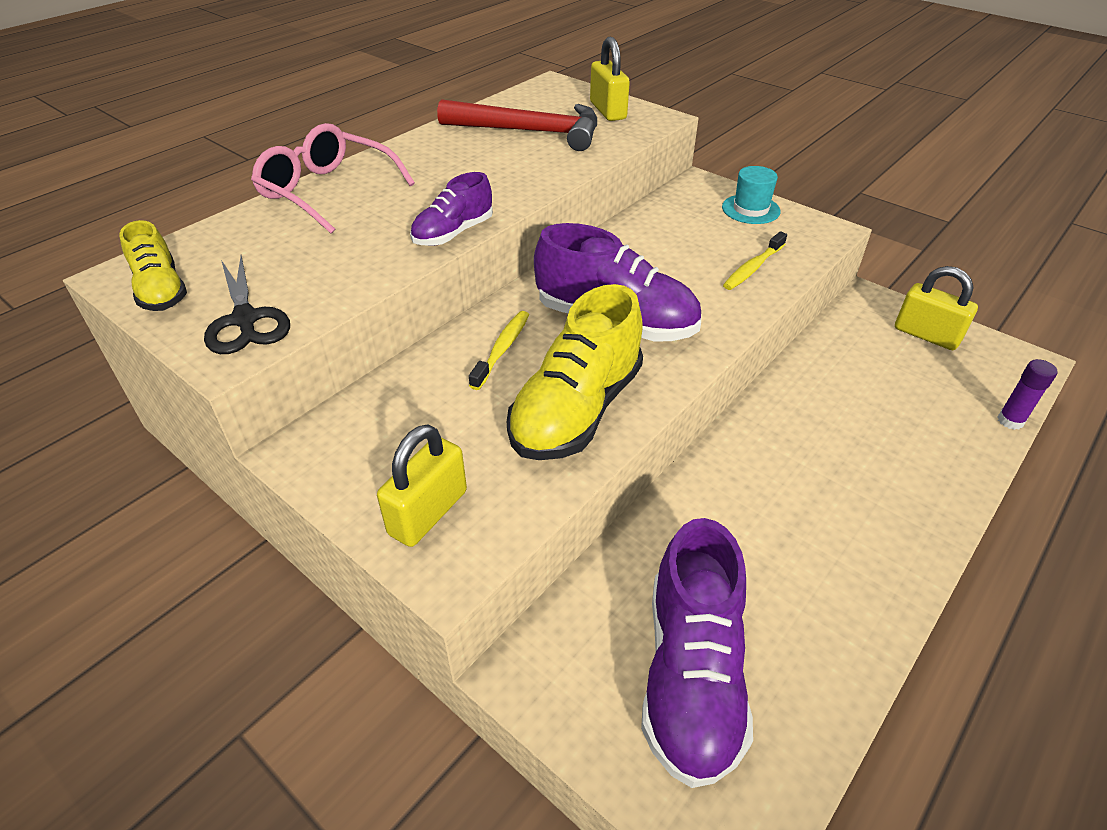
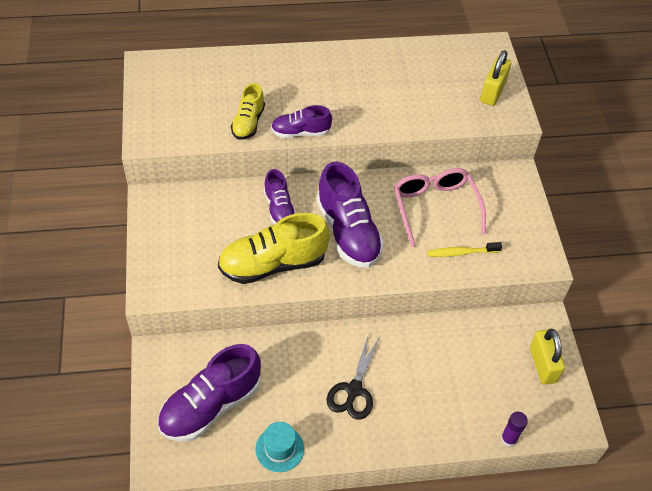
camera: 40 degrees right, 10 degrees up
(161, 291) = (153, 85): yellow shoe -> yellow shoe (248, 122)
(245, 320) = (168, 125): black scissors -> black scissors (354, 390)
(328, 191) = (275, 63): pink glasses -> pink glasses (435, 208)
(428, 512) = (168, 263): yellow padlock -> none
(502, 349) = (279, 208): yellow toothbrush -> purple shoe
(530, 132) = (425, 82): red hammer -> none
(750, 209) = (519, 214): turquoise hat -> turquoise hat (279, 449)

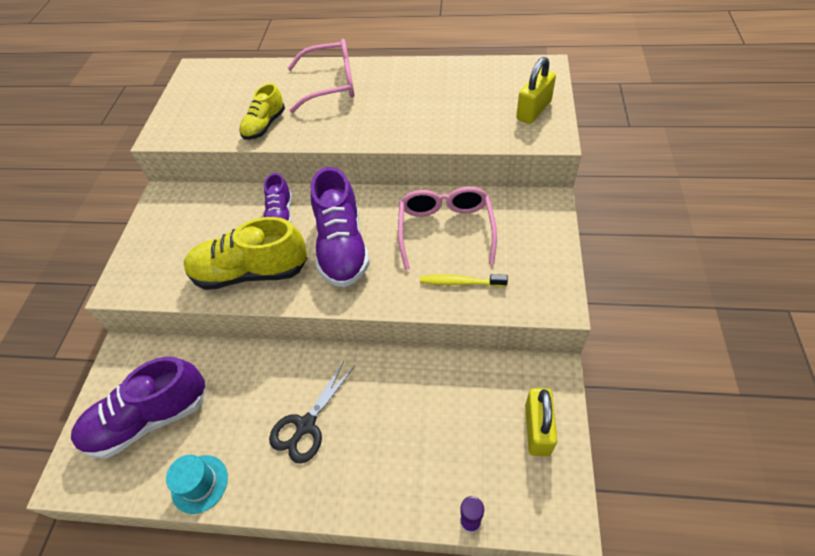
camera: 20 degrees right, 0 degrees up
(296, 74) = (331, 84): none -> pink glasses
(300, 132) = (312, 138): purple shoe -> none

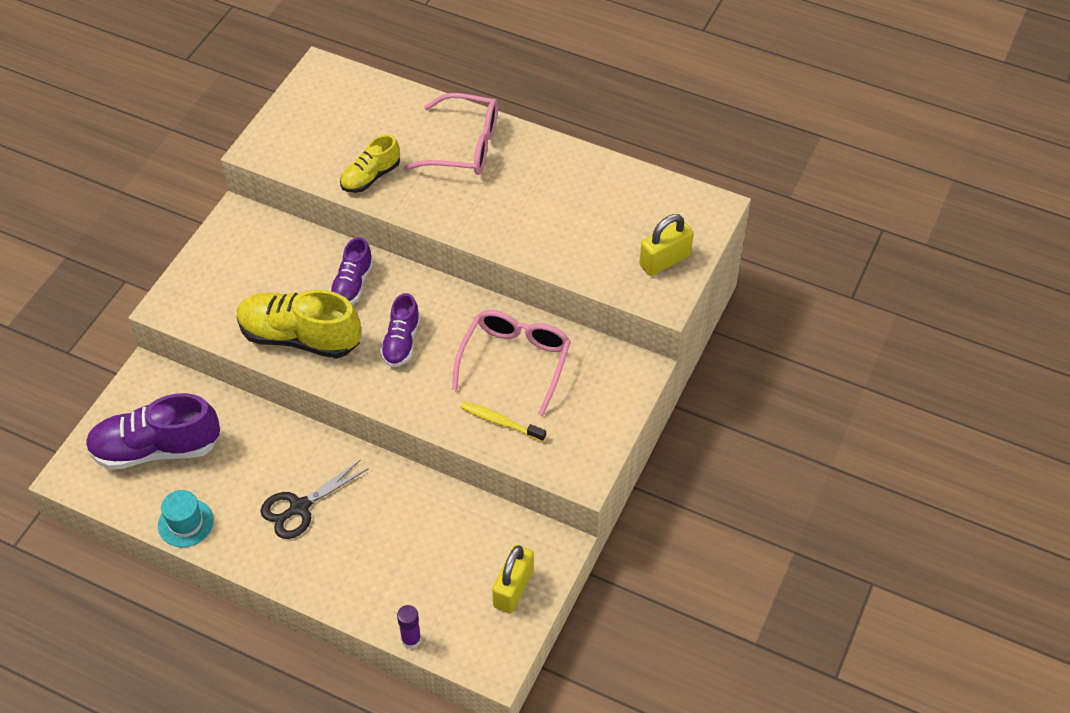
camera: 15 degrees right, 0 degrees up
(342, 246) = (401, 342): purple shoe -> purple shoe, size x0.57

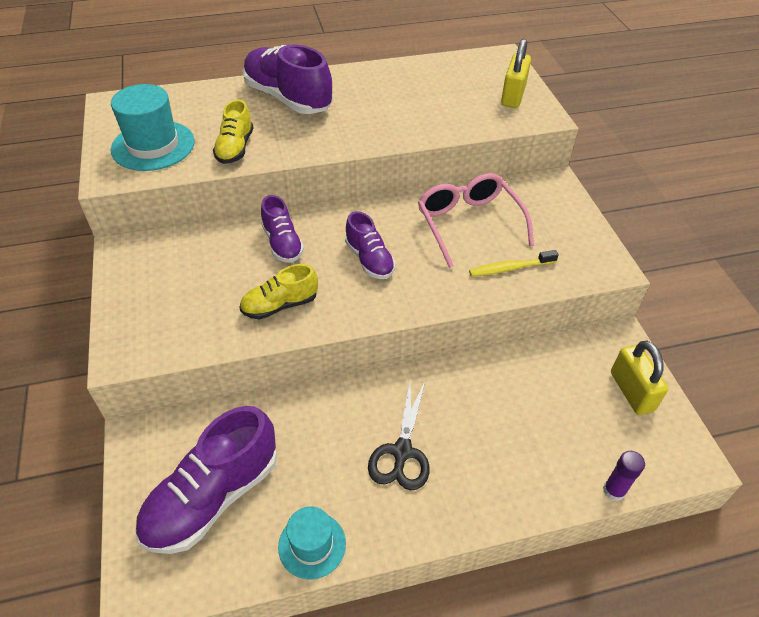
camera: 40 degrees left, 5 degrees down
(300, 337) = (280, 305): yellow shoe -> yellow shoe, size x0.57
(313, 136) = (153, 145): none -> turquoise hat
(463, 146) = (288, 98): pink glasses -> purple shoe

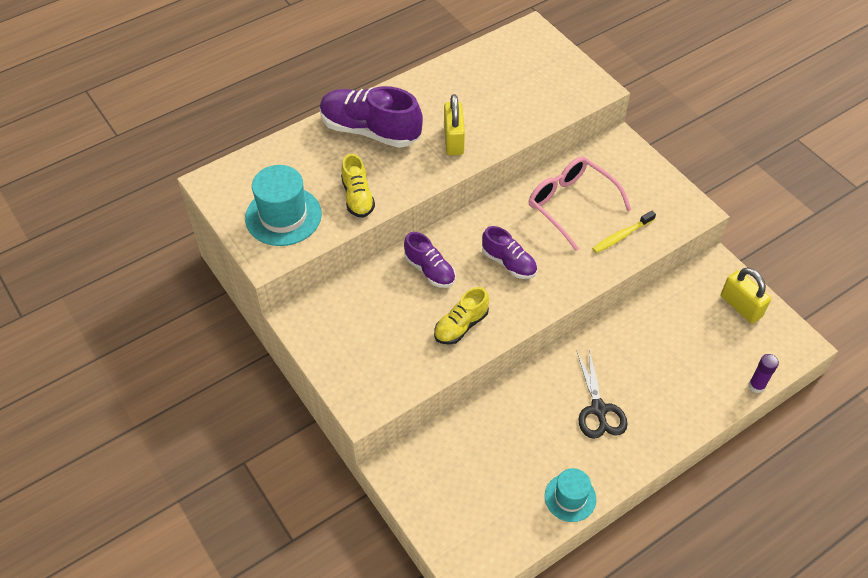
camera: 20 degrees left, 5 degrees up
(213, 497) = (479, 491): purple shoe -> none
(513, 96) = (562, 73): yellow padlock -> yellow padlock (454, 140)

